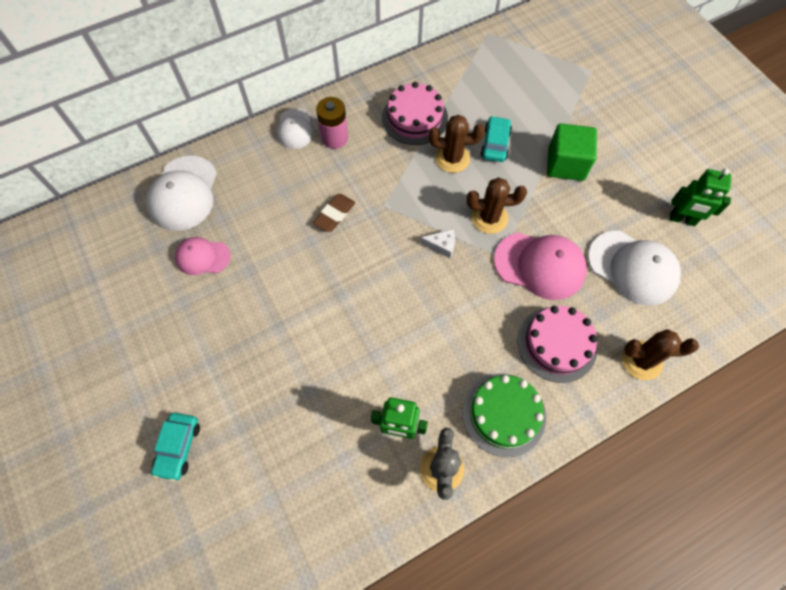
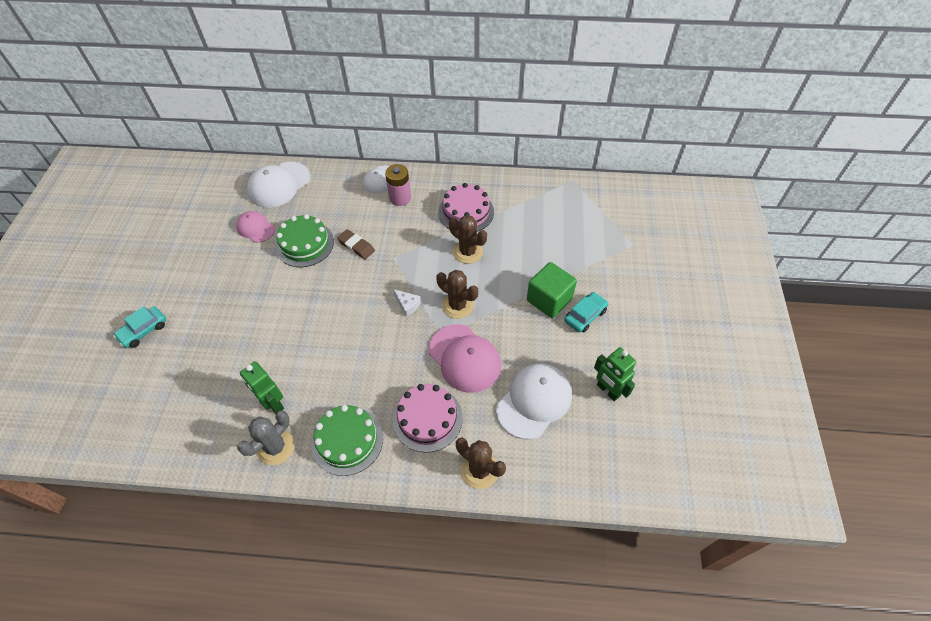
camera: 35 degrees right, 10 degrees down
(276, 243) = (305, 244): none -> green cake
(334, 214) = (356, 246): brown eraser -> brown eraser turned 60 degrees clockwise
(495, 144) = (508, 258): turquoise car -> turquoise car (585, 316)
(633, 268) = (534, 401): white cap -> white cap turned 120 degrees counterclockwise

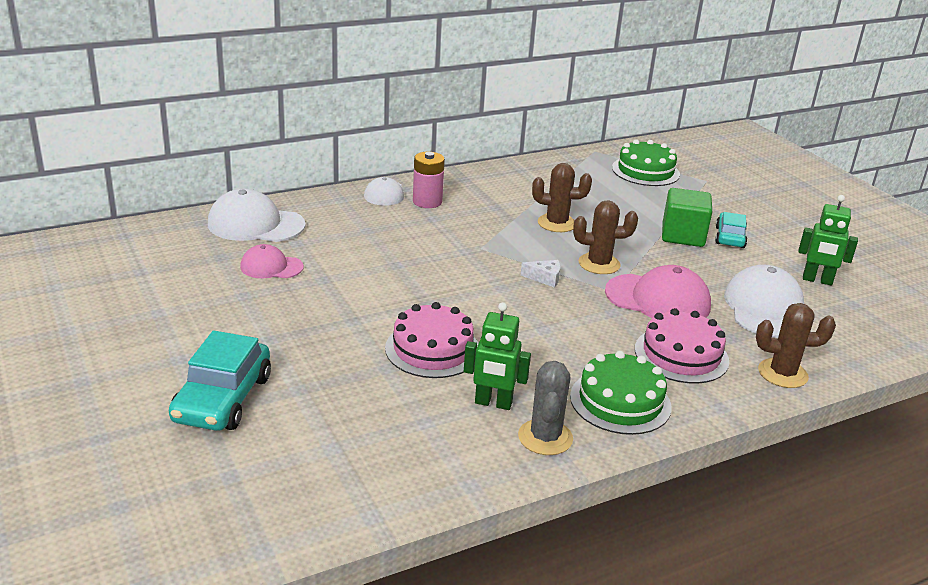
camera: 35 degrees left, 25 degrees down
(143, 330) = (223, 399): turquoise car -> turquoise car, size x1.64
(279, 185) = (256, 224): white cap -> white cap turned 90 degrees clockwise
(305, 244) = (356, 264): green cake -> green cake (645, 171)
(356, 246) = (424, 249): brown eraser -> none
(466, 212) = (515, 195): pink cake -> pink cake (432, 349)

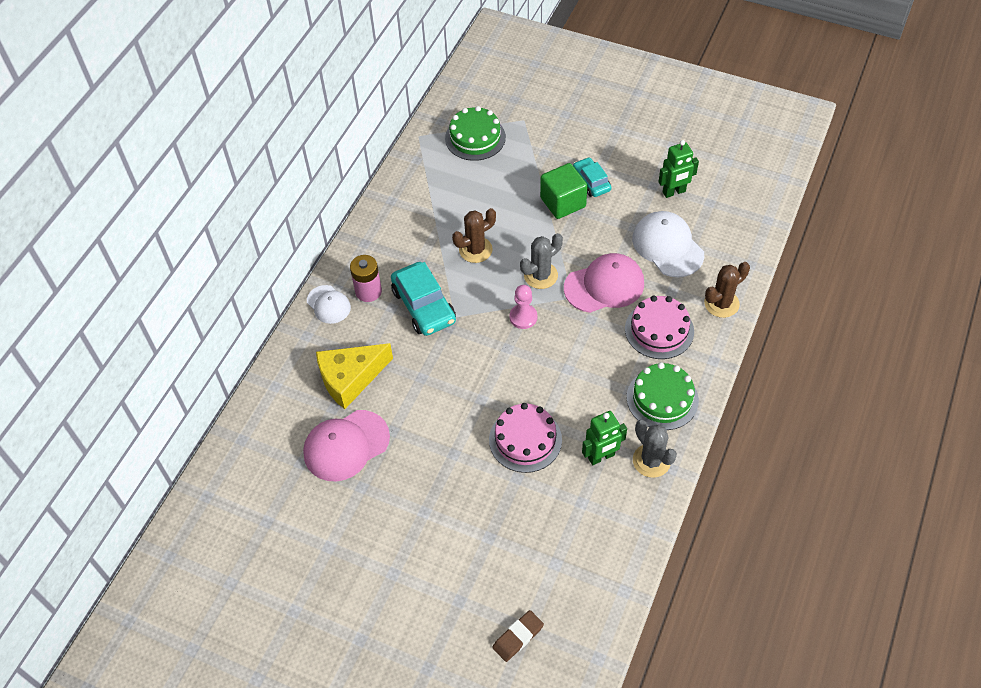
camera: 35 degrees left, 25 degrees up
(211, 475) = (518, 637): none -> brown eraser
(223, 399) = (457, 581): turquoise car -> turquoise car (424, 306)
(256, 224) = (282, 411): white cap -> none
(271, 267) = (346, 445): pink cap -> pink cap, size x1.67
(336, 235) = (350, 379): none -> yellow cheese
(545, 278) = (523, 317): white cheese -> pink pawn
(599, 264) = (540, 275): brown cactus -> grey cactus

